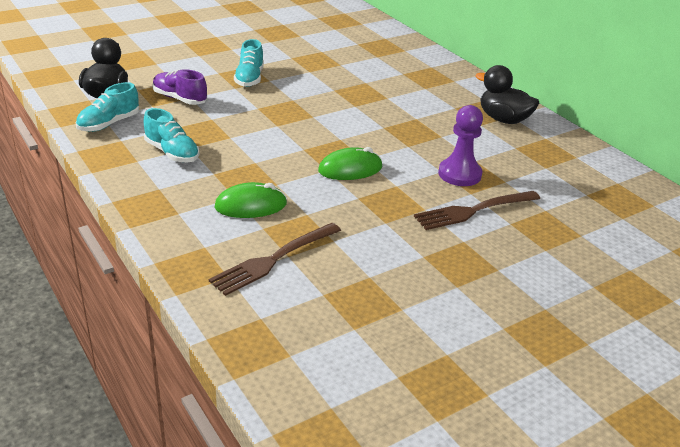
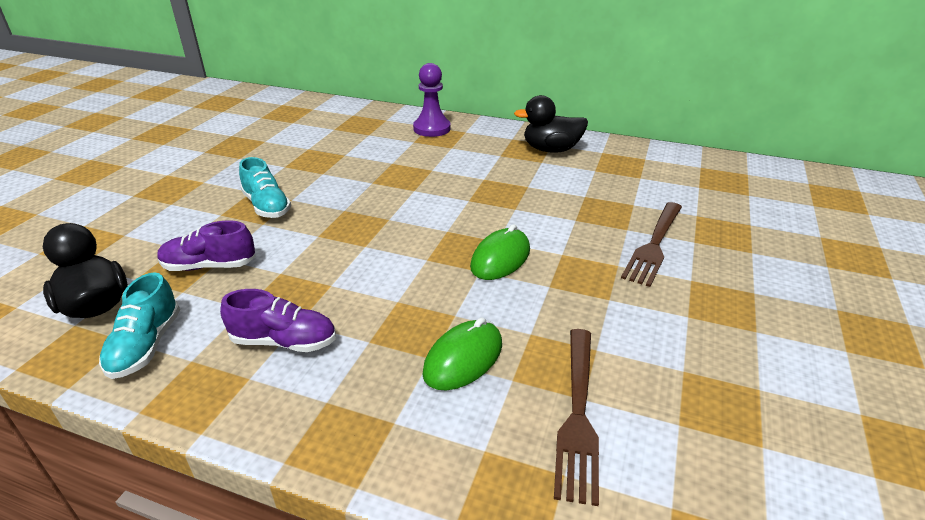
camera: 35 degrees left, 0 degrees up
(172, 153) = (284, 341): turquoise shoe -> purple shoe
(459, 174) = (593, 215): purple pawn -> purple pawn (432, 129)

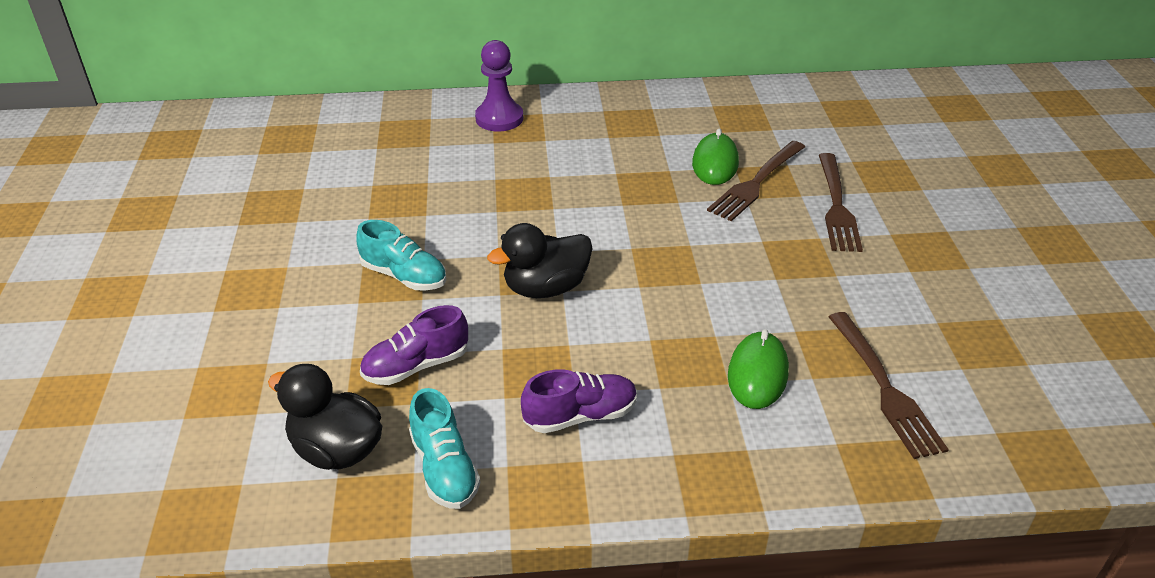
camera: 25 degrees left, 5 degrees up
(500, 258) = (709, 263): green mouse -> green mouse (715, 163)
(551, 150) = (657, 115): black duck -> black duck (545, 288)
(593, 211) = (756, 183): none -> brown fork

